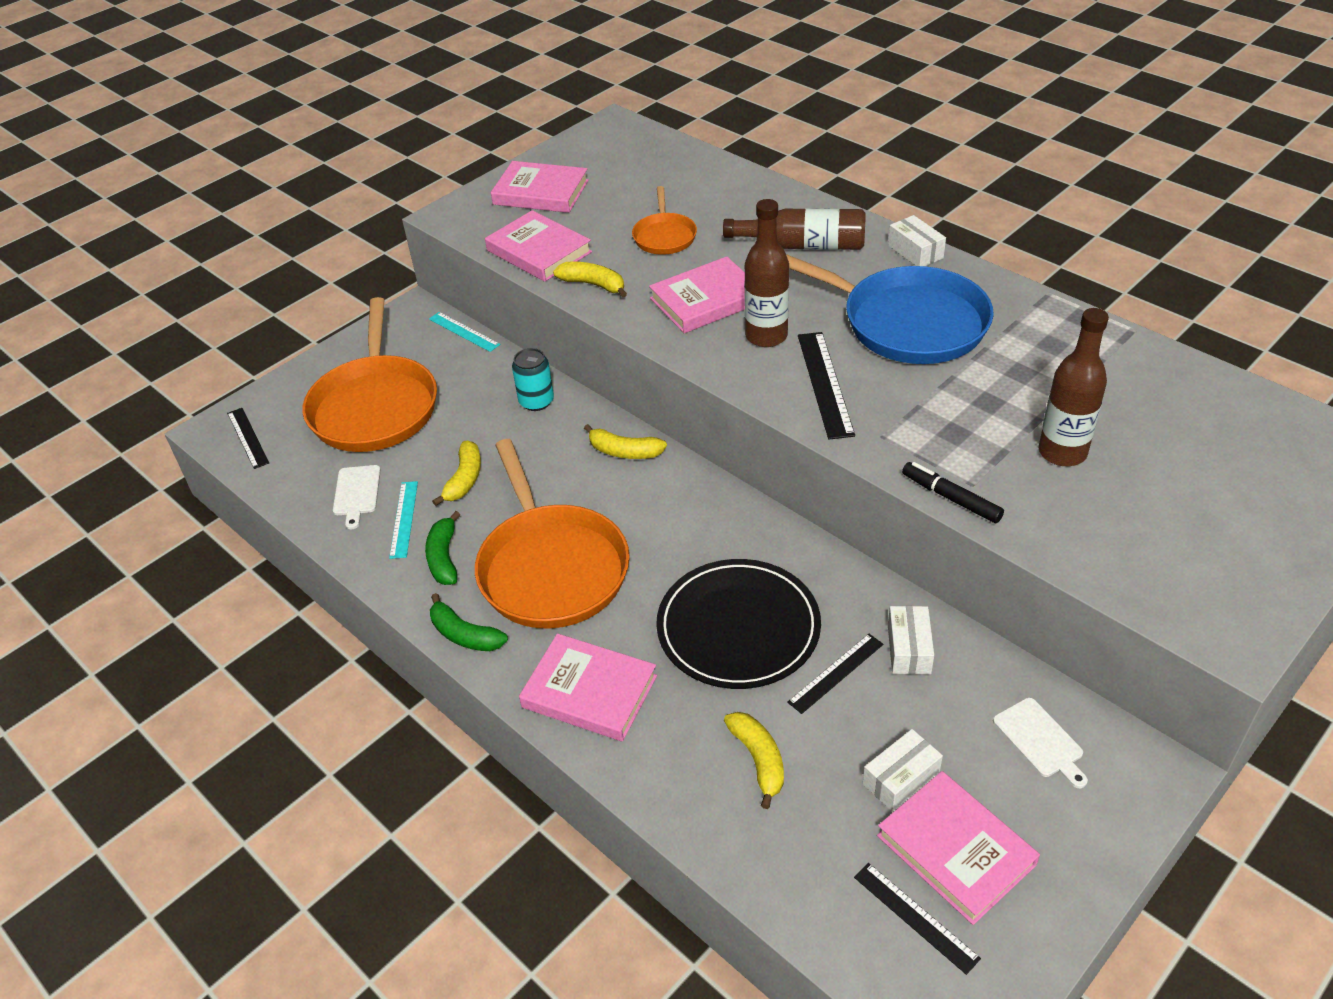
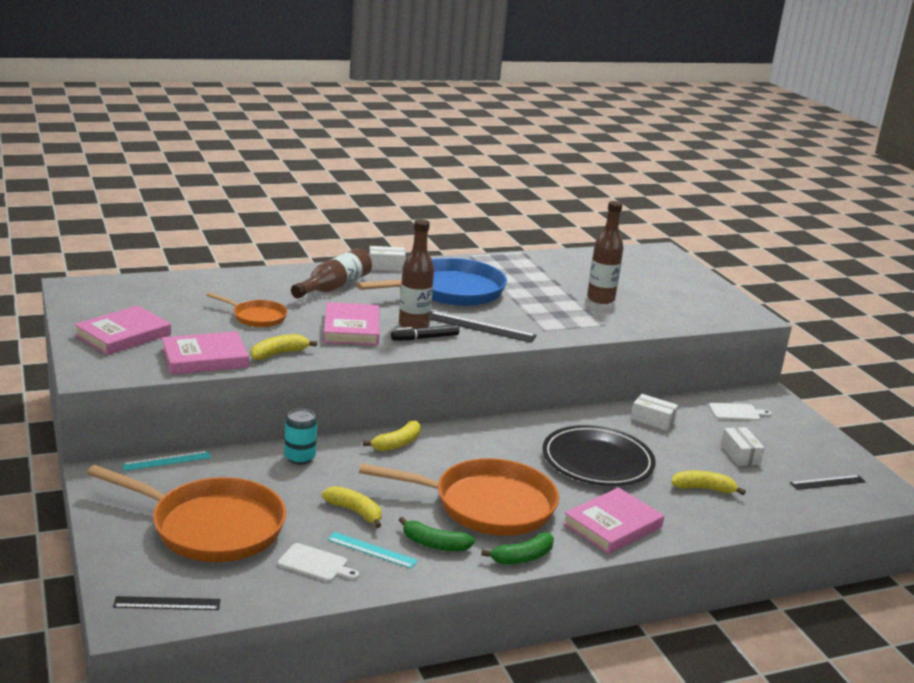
camera: 70 degrees left, 20 degrees down
(836, 673) = (655, 445): black ruler -> none
(951, 498) = (610, 332): black marker -> black marker (425, 338)
(956, 850) = (792, 457): pink book -> none

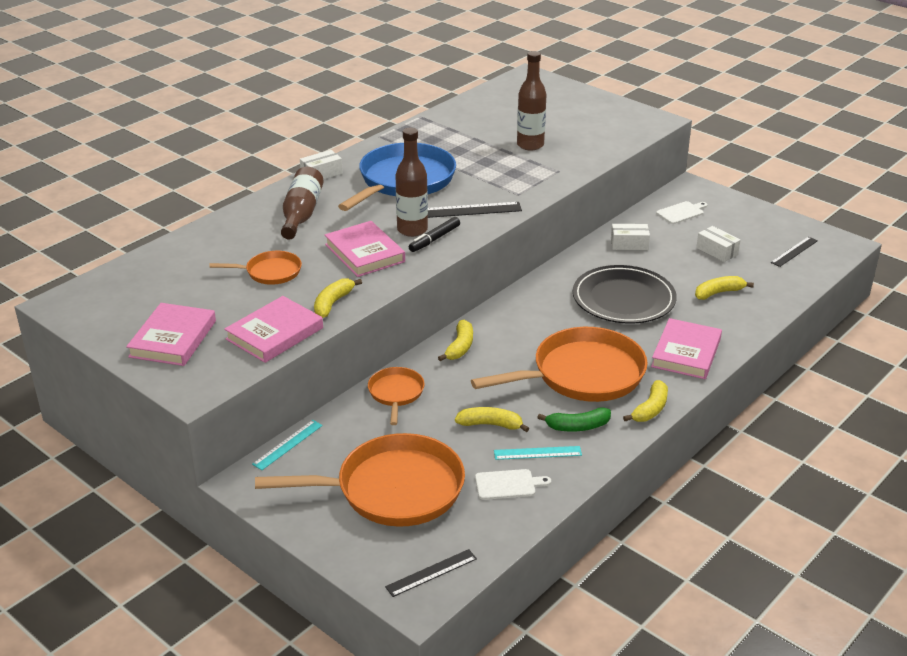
camera: 25 degrees left, 10 degrees up
(300, 458) = (396, 393): turquoise can -> orange pan
(522, 557) = (650, 409): green banana -> yellow banana

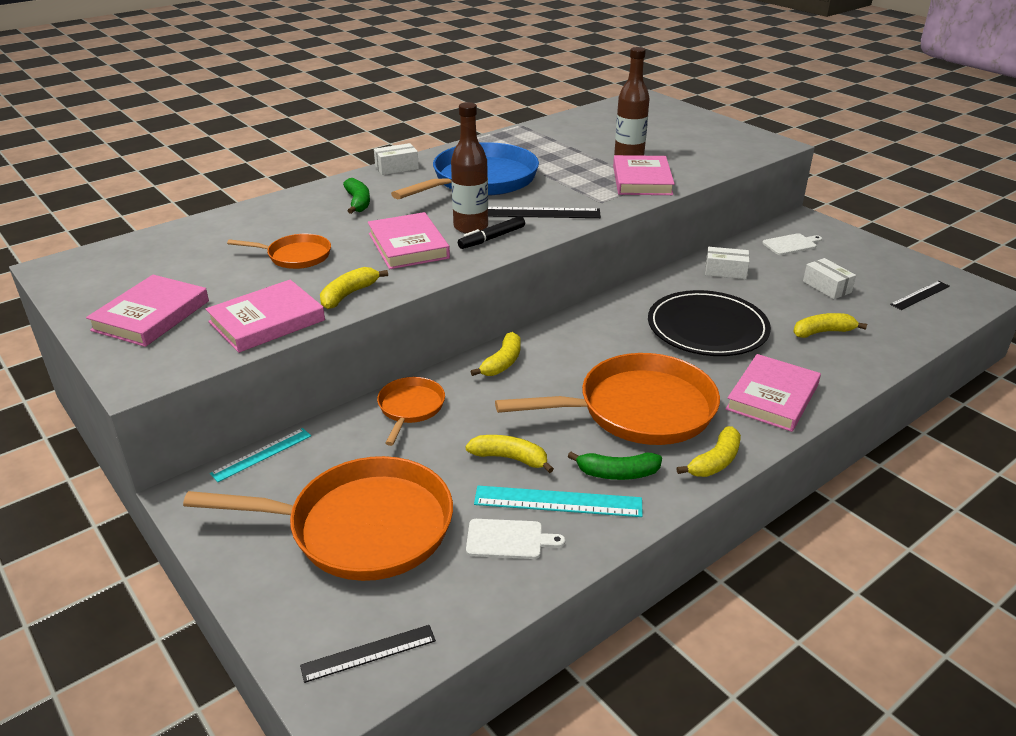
camera: 10 degrees right, 0 degrees up
(301, 214) = (358, 202): brown bottle -> green banana
(537, 453) = (558, 501): turquoise ruler -> turquoise ruler, size x1.50
(548, 169) = (642, 180): none -> pink book

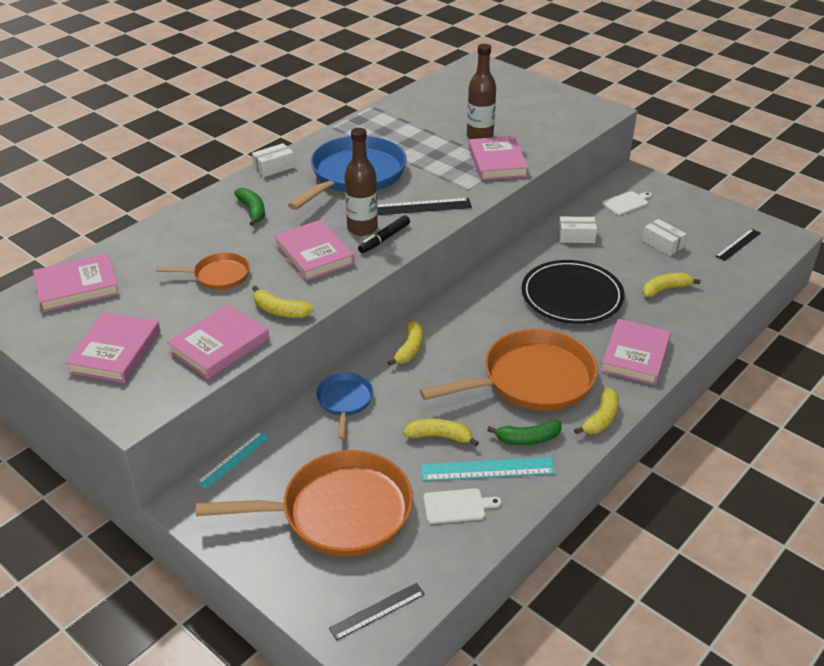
camera: 10 degrees left, 5 degrees up
(143, 253) = (77, 287): none -> pink book
(349, 294) = (280, 311): yellow banana -> yellow banana turned 90 degrees counterclockwise
(410, 408) = (344, 401): orange pan -> blue pan

